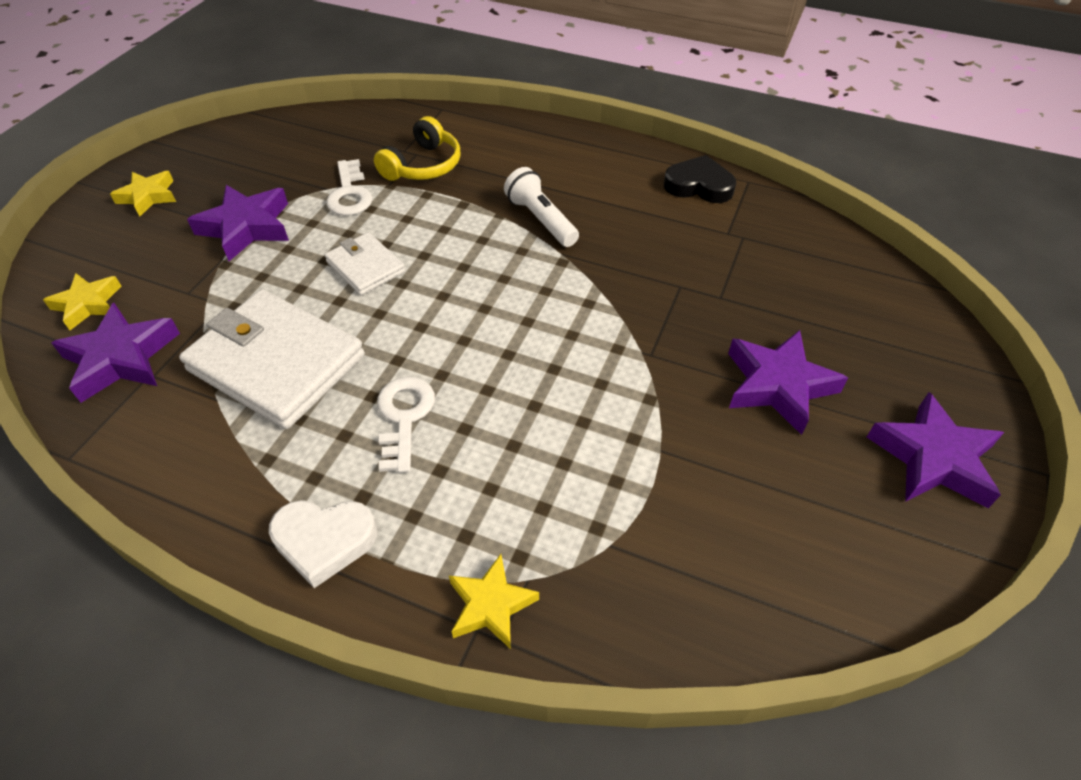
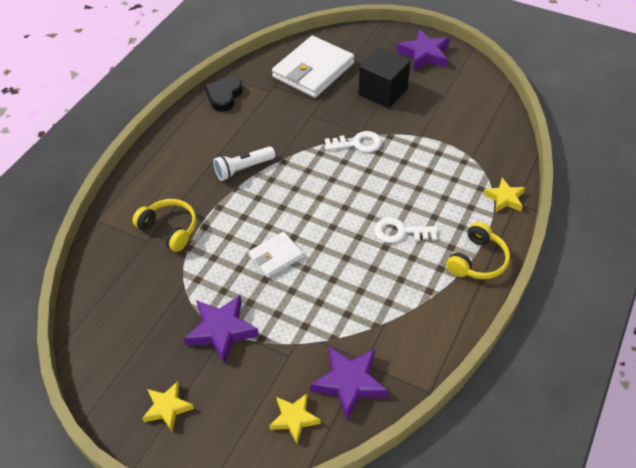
camera: 85 degrees left, 0 degrees up
(276, 363) = (358, 295): white wallet -> white wallet (313, 70)
(324, 541) = (477, 260): white heart -> yellow headphones
(349, 194) = (194, 270): white key -> white key (357, 143)
(778, 385) = (383, 92): purple star -> black cube

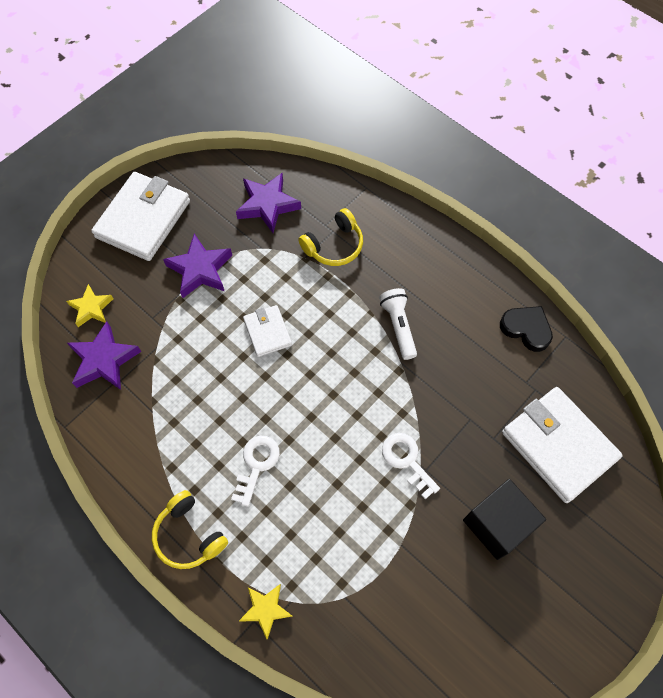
camera: 105 degrees right, 15 degrees up
(167, 408) = (143, 219): yellow star -> white wallet
(357, 143) = (407, 460): white key -> white key turned 135 degrees clockwise
(424, 54) = (569, 613): purple star -> purple star (267, 205)

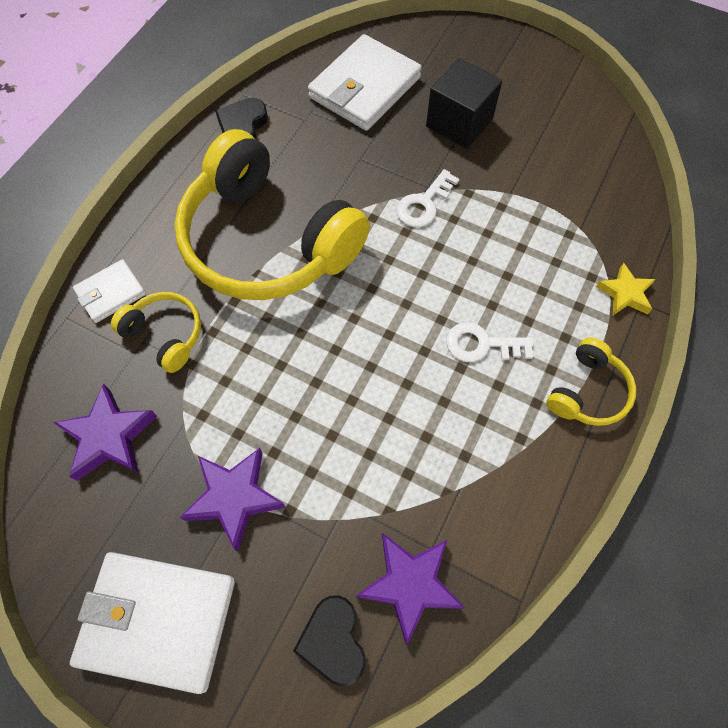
camera: 105 degrees left, 0 degrees up
(91, 308) = (333, 641): yellow star -> black heart
(267, 332) = (310, 380): white wallet -> white wallet (111, 293)
(398, 326) = (267, 241): white flashlight -> yellow headphones

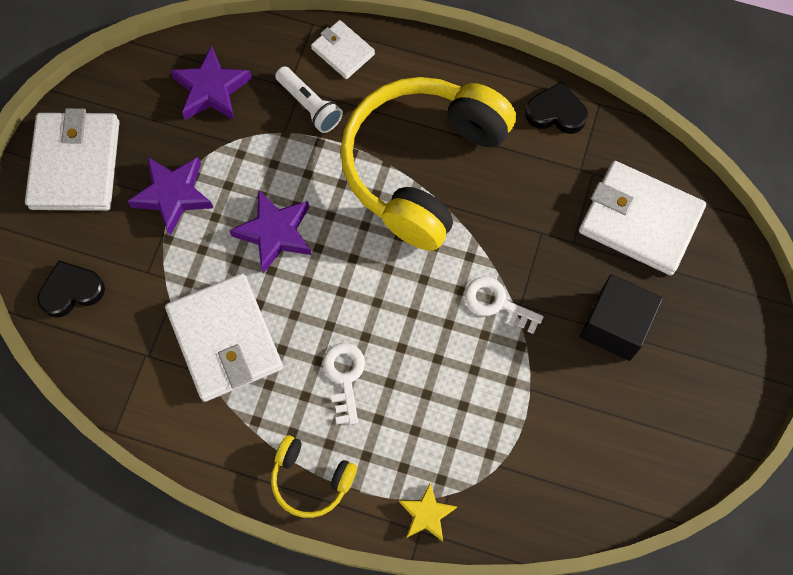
camera: 80 degrees right, 5 degrees up
(165, 335) = (309, 105): yellow headphones -> white flashlight
(410, 585) = (118, 342): purple star -> purple star (275, 233)
(424, 459) = (225, 339): none -> white wallet

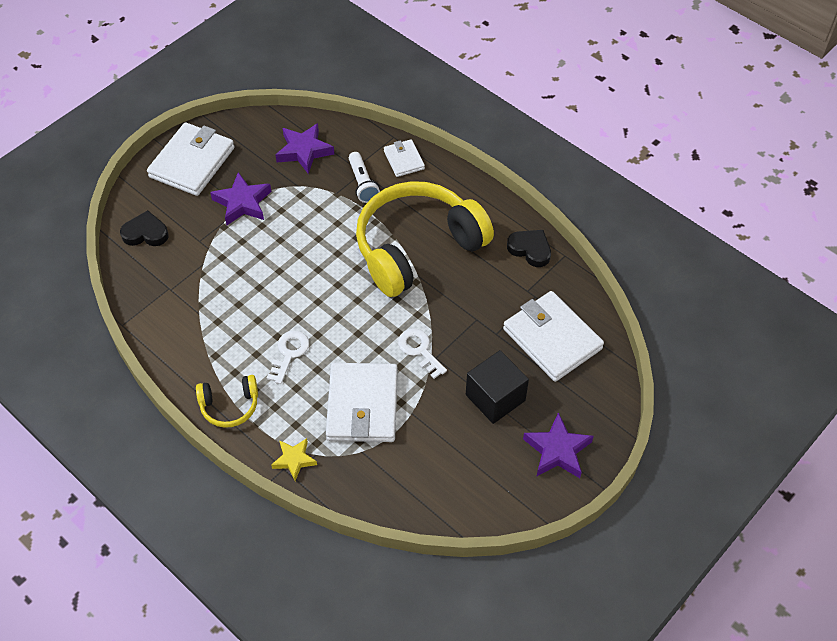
camera: 25 degrees right, 15 degrees down
(225, 339) = (225, 299): white wallet -> white wallet (362, 405)
(275, 233) = (294, 250): purple star -> purple star (557, 450)
(311, 479) = (230, 406): yellow headphones -> yellow headphones turned 60 degrees counterclockwise

